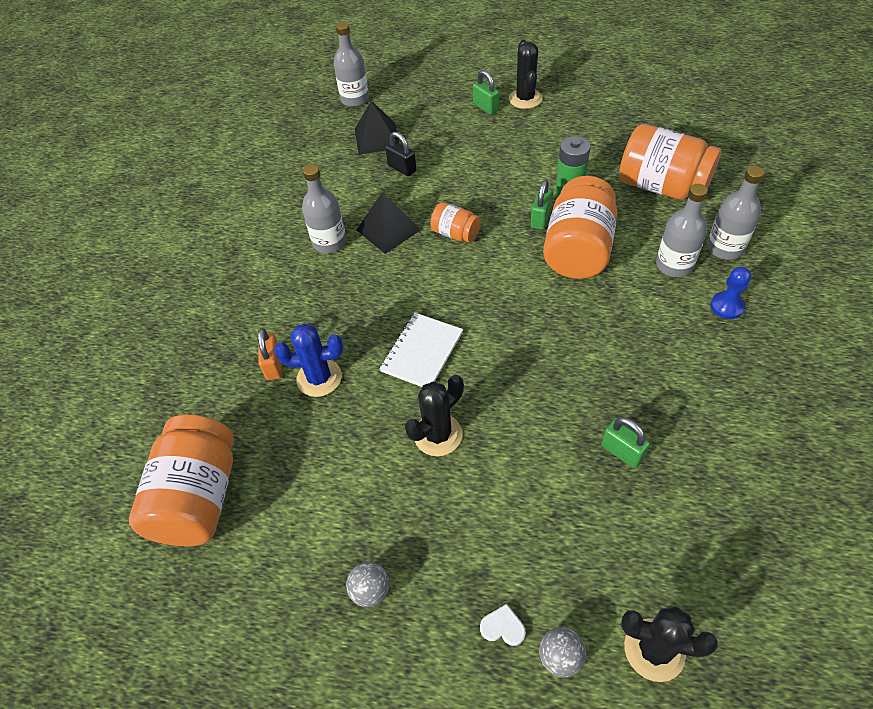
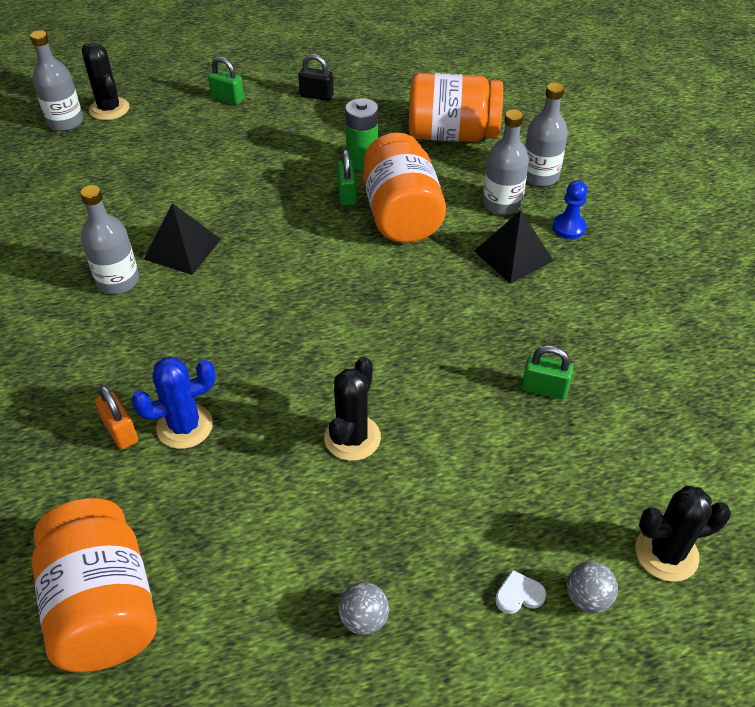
camera: 30 degrees left, 5 degrees down
(377, 138) = (116, 157): black pyramid -> black pyramid (513, 256)
(402, 168) = (164, 182): black padlock -> black padlock (316, 96)
(422, 352) = (290, 361): white notebook -> none
(455, 234) = (263, 233): orange jar -> none
(525, 99) = (267, 81): black cactus -> black cactus (109, 109)

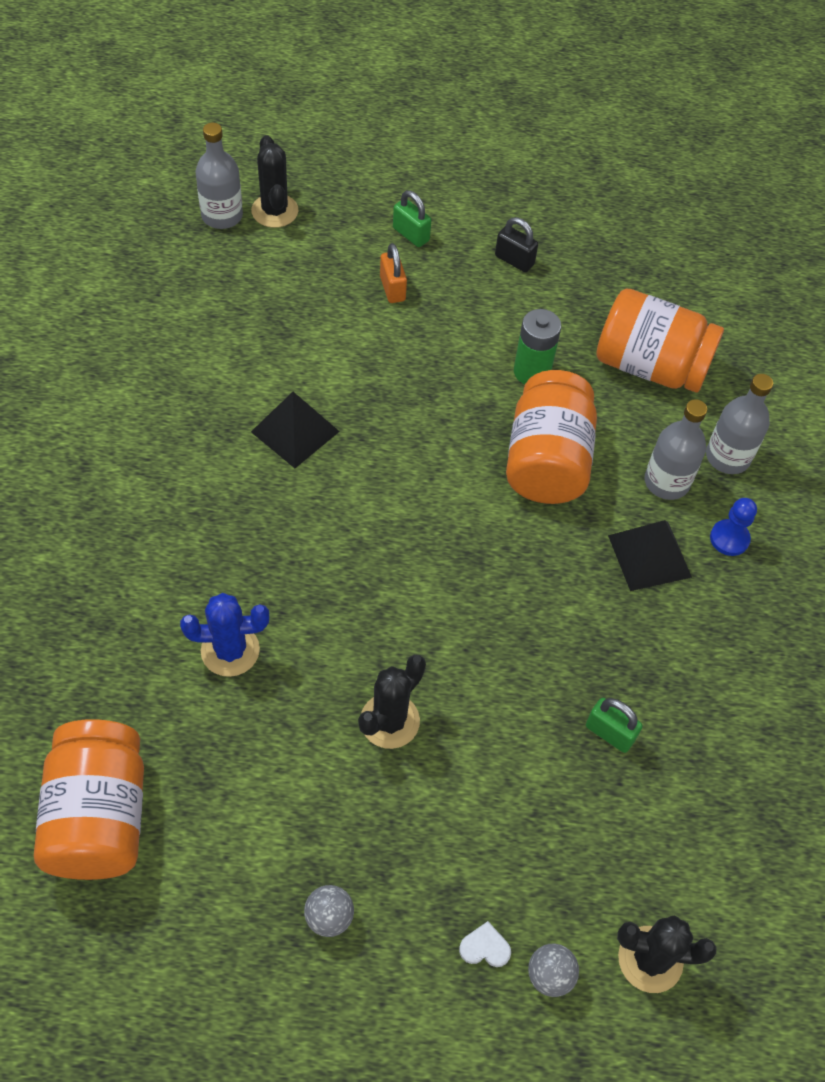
camera: 15 degrees right, 10 degrees up
(118, 281) = (216, 452): grey bottle -> none
(120, 431) = (167, 635): orange padlock -> orange padlock (392, 288)
(347, 195) = (496, 414): green padlock -> none

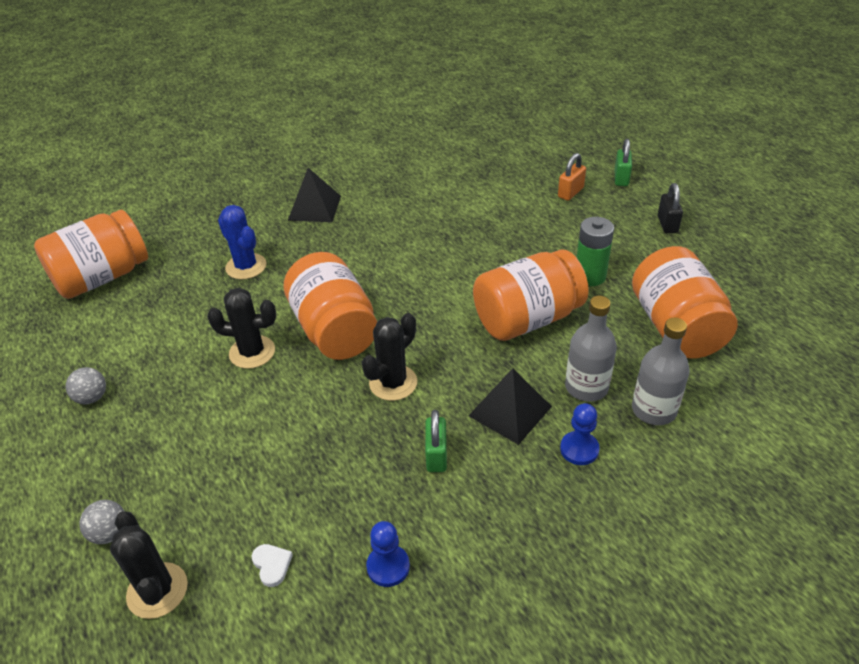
camera: 60 degrees right, 15 degrees down
(222, 216) = (532, 118): grey bottle -> none
(274, 211) = (561, 130): black cactus -> black cactus (393, 383)
(295, 431) = (420, 212): black pyramid -> black pyramid (314, 208)
(421, 626) = (334, 330): none -> orange jar
(485, 947) = (112, 485): white heart -> white heart (272, 565)
(610, 733) = (335, 466): green padlock -> green padlock (436, 455)
(749, 757) = (388, 567): none -> blue pawn

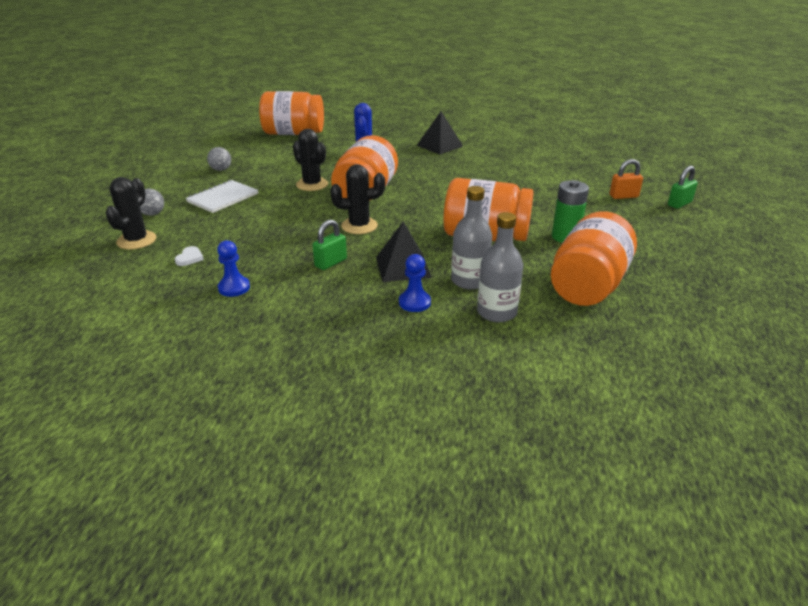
camera: 40 degrees right, 10 degrees down
(169, 444) = (223, 198): none -> white notebook
(667, 224) = (677, 238): black padlock -> none

